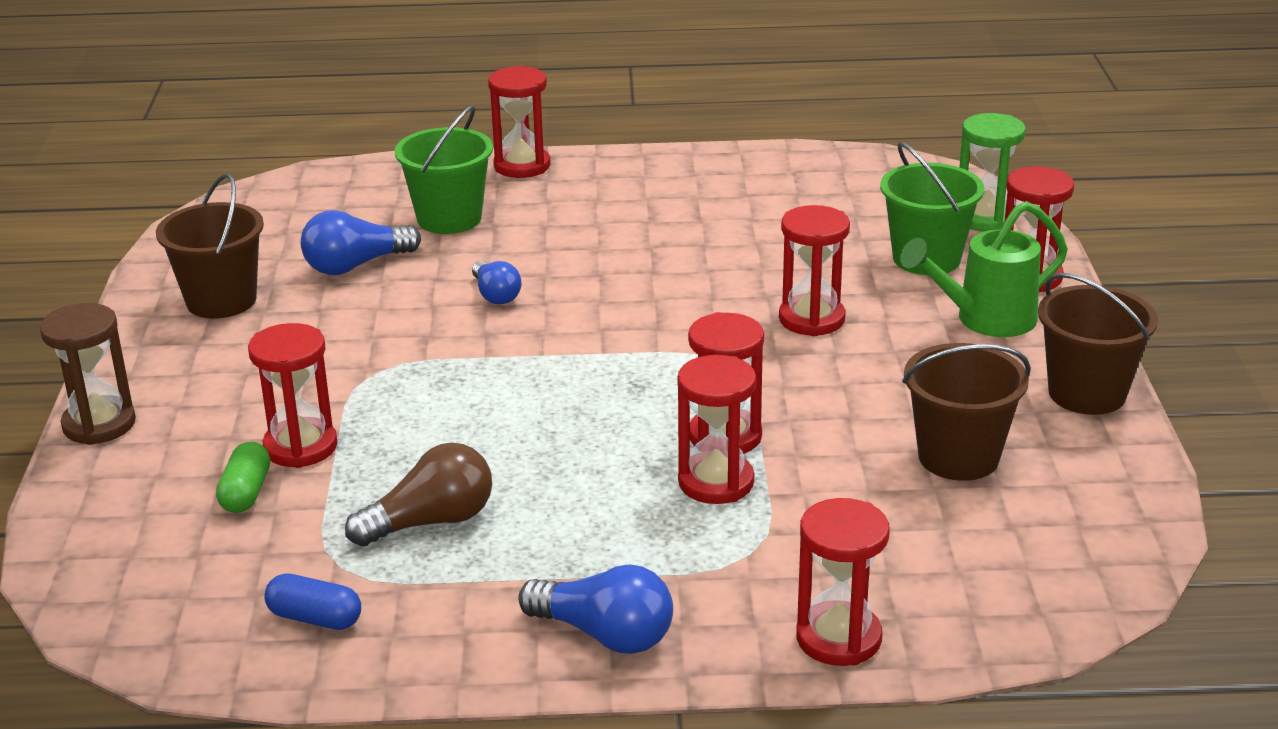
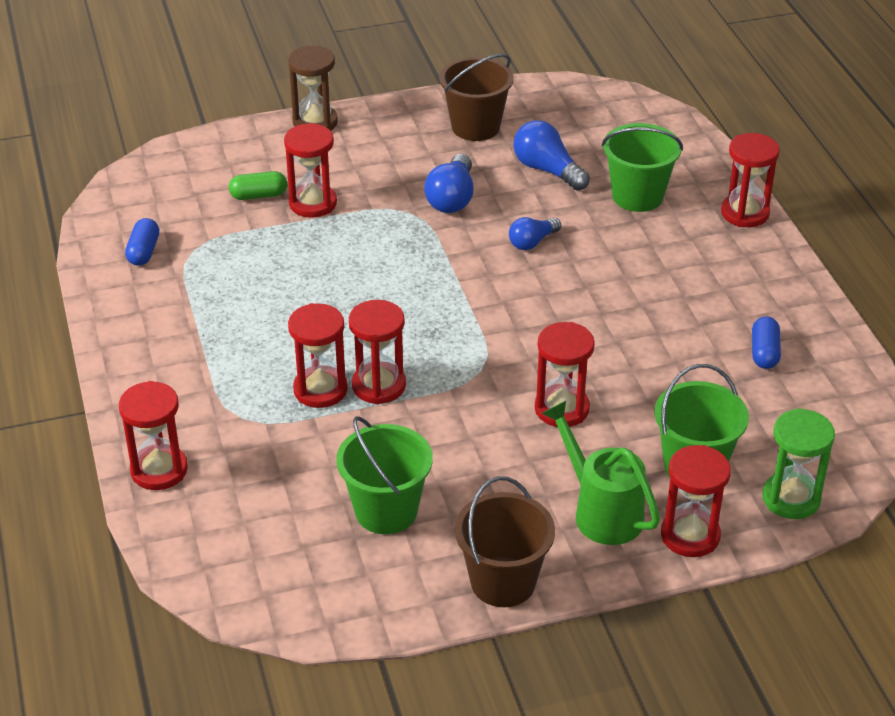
camera: 75 degrees right, 10 degrees up
(431, 522) = (246, 274): brown light bulb -> none
(605, 634) = (147, 367): blue light bulb -> blue light bulb (452, 198)
(762, 194) = (764, 352): none -> blue capsule
(958, 457) = (386, 511): brown bucket -> green bucket

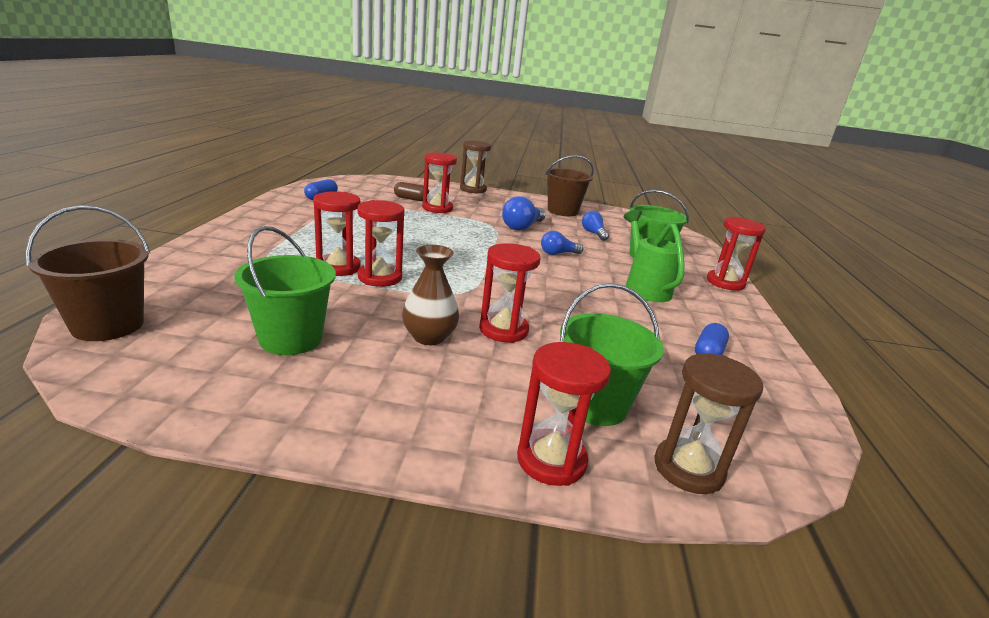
camera: 20 degrees right, 15 degrees down
(159, 470) = (175, 267): red hourglass -> none
(258, 195) = (411, 199): green capsule -> brown capsule
(502, 451) = (429, 337): none -> brown vase
(503, 582) = (321, 425): brown bucket -> brown bucket (108, 325)
(547, 170) = (593, 233): blue light bulb -> blue light bulb, size x0.65
(601, 512) = (475, 406): green watering can -> green watering can (644, 287)
(791, 498) = (688, 469): green hourglass -> brown hourglass

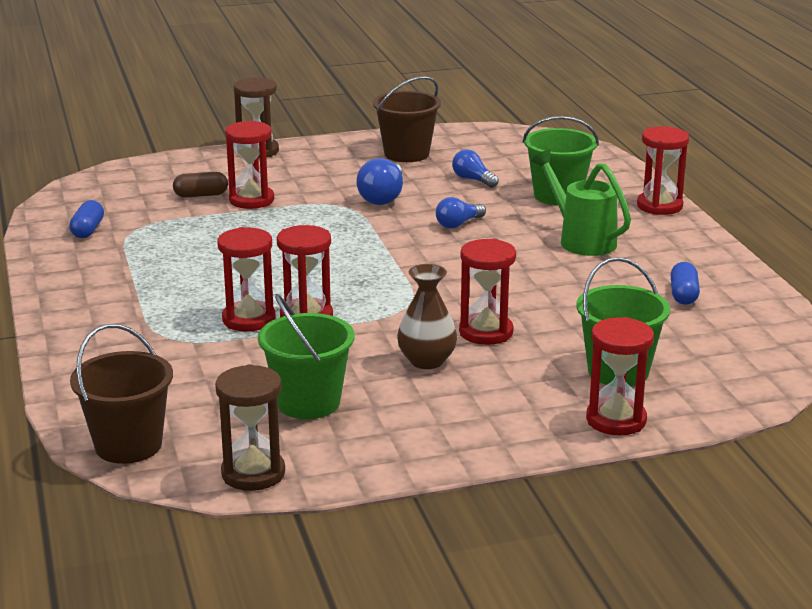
camera: 20 degrees left, 0 degrees up
(688, 469) = (716, 394): brown hourglass -> brown hourglass (253, 473)

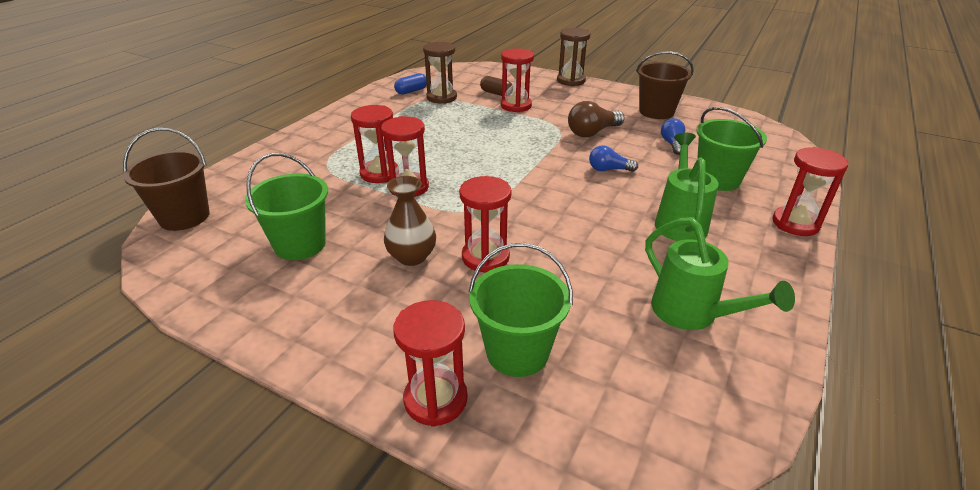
camera: 45 degrees right, 10 degrees up
(253, 473) = (184, 274): brown hourglass -> brown hourglass (441, 98)
(383, 197) = (592, 132): blue light bulb -> brown light bulb
(683, 295) = (692, 314): blue capsule -> green watering can

